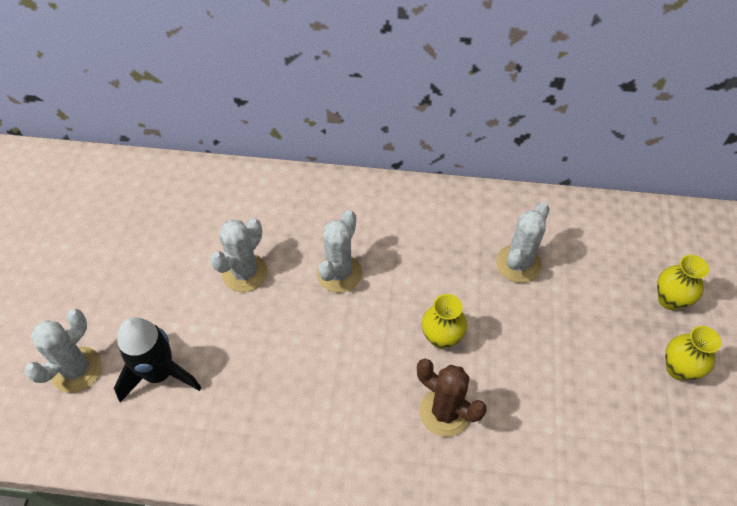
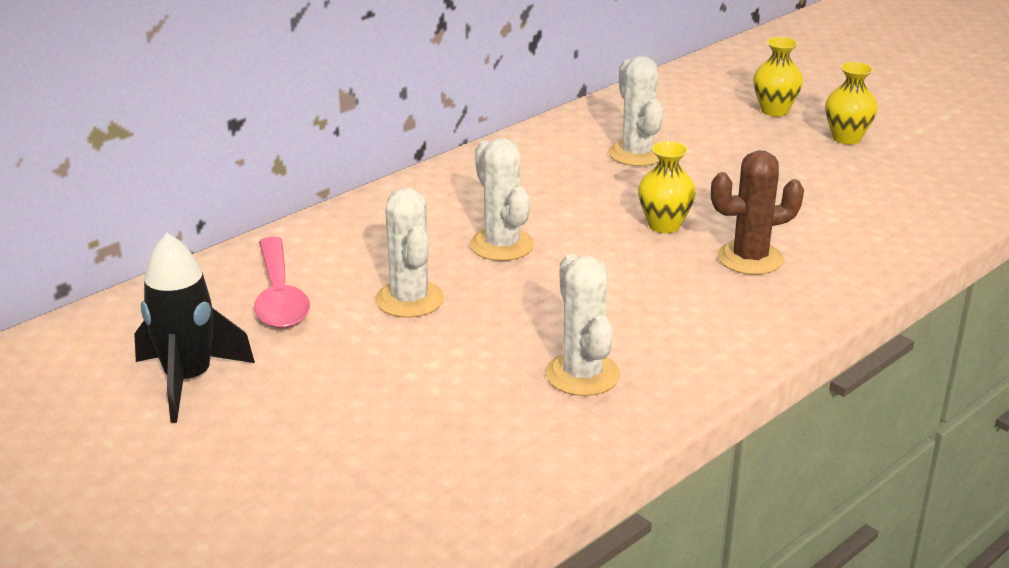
camera: 50 degrees left, 25 degrees down
(77, 369) = (368, 471): white cactus -> white cactus (582, 375)
(160, 373) = (465, 410): black rocket -> black rocket (188, 380)
(201, 217) = (279, 296): none -> pink spoon

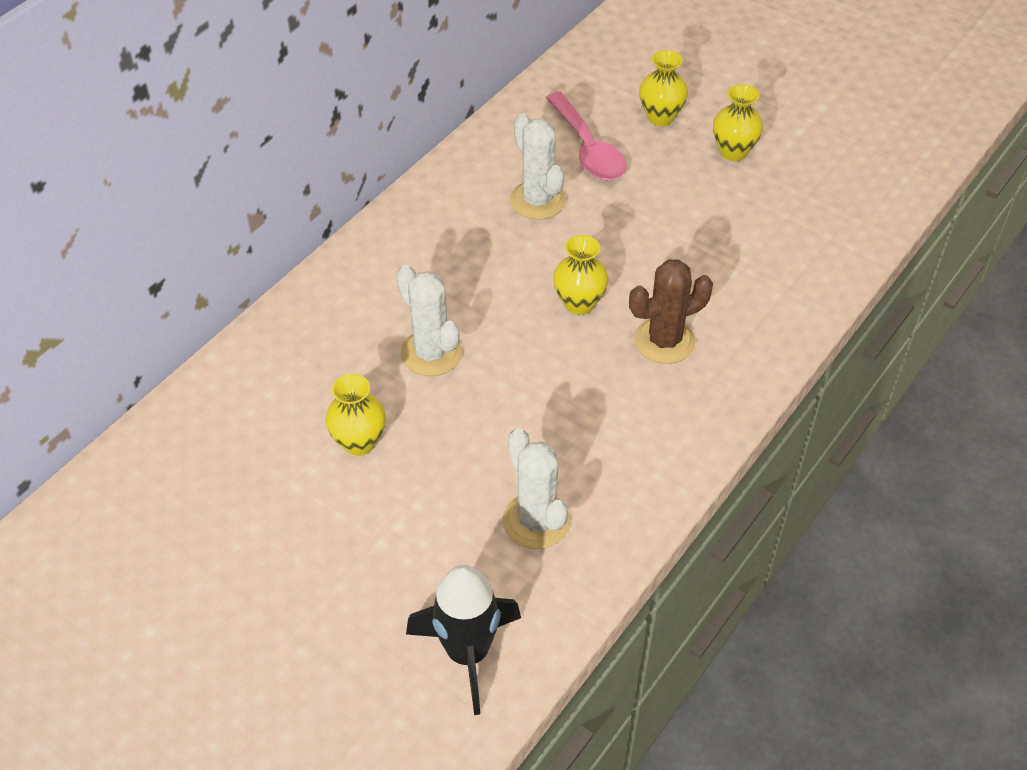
camera: 10 degrees left, 20 degrees up
(188, 380) = (176, 583): black rocket -> black rocket (467, 653)
(279, 296) = (234, 455): pink spoon -> pink spoon (587, 148)
(409, 299) = (359, 442): white cactus -> yellow vase

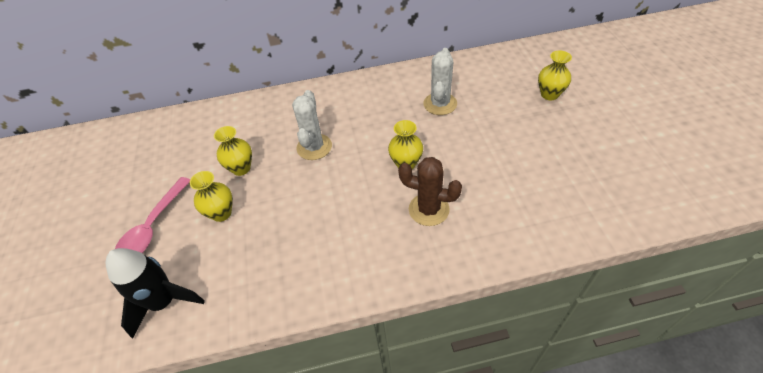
camera: 45 degrees right, 0 degrees up
(536, 521) = (265, 259): white cactus -> none
(587, 148) = (492, 91): pink spoon -> pink spoon (153, 227)
(733, 152) = (575, 131): yellow vase -> yellow vase (221, 213)

